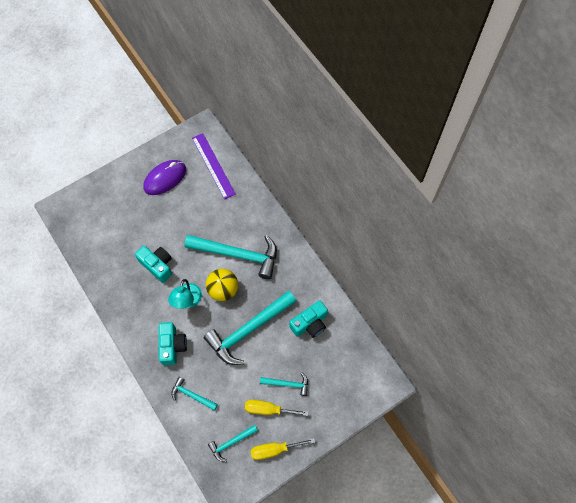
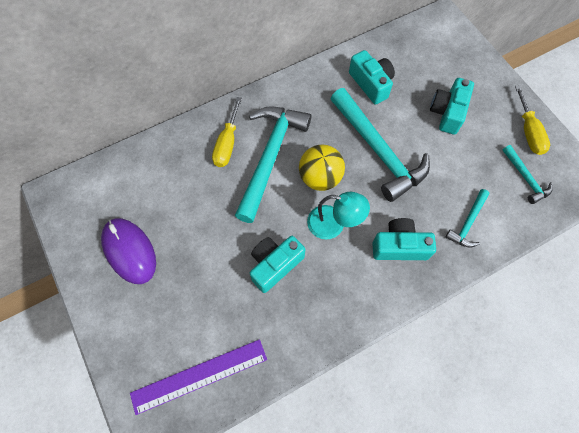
camera: 85 degrees left, 0 degrees up
(213, 165) = (123, 182): purple ruler -> purple ruler (199, 376)
(268, 409) = (480, 135): yellow screwdriver -> yellow screwdriver (227, 143)
(287, 384) = (447, 112): turquoise hammer -> turquoise camera

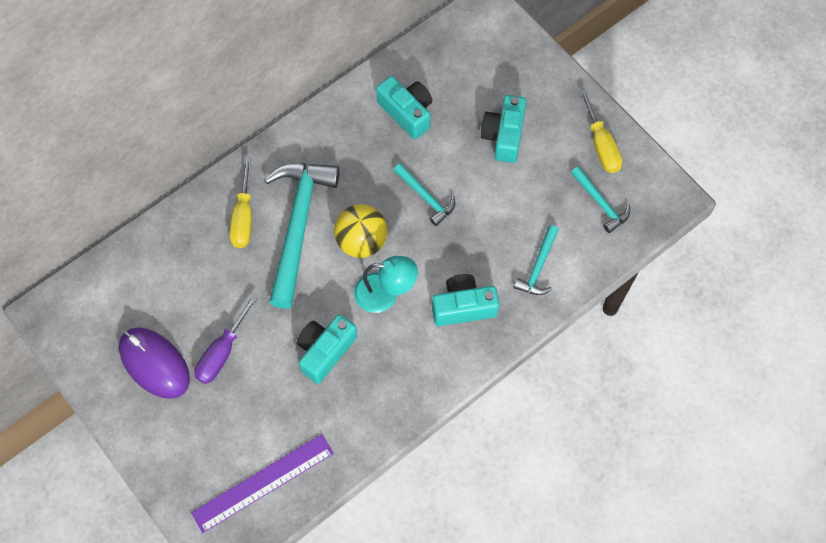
camera: 10 degrees left, 0 degrees up
(187, 251) = (222, 352): none -> purple screwdriver
(378, 151) = (426, 197): turquoise hammer -> turquoise hammer, size x0.49

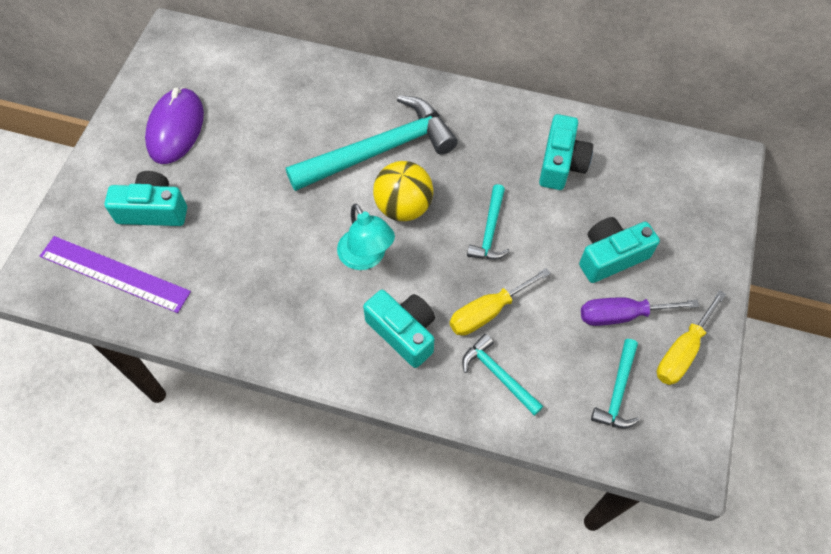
camera: 55 degrees right, 5 degrees down
(222, 352) = (218, 168): purple screwdriver -> purple screwdriver (621, 315)
(243, 217) = (356, 107): yellow screwdriver -> yellow screwdriver (487, 312)
(325, 351) = (274, 244): turquoise camera -> turquoise camera (153, 210)
(538, 267) = (498, 374): turquoise hammer -> turquoise hammer turned 60 degrees clockwise

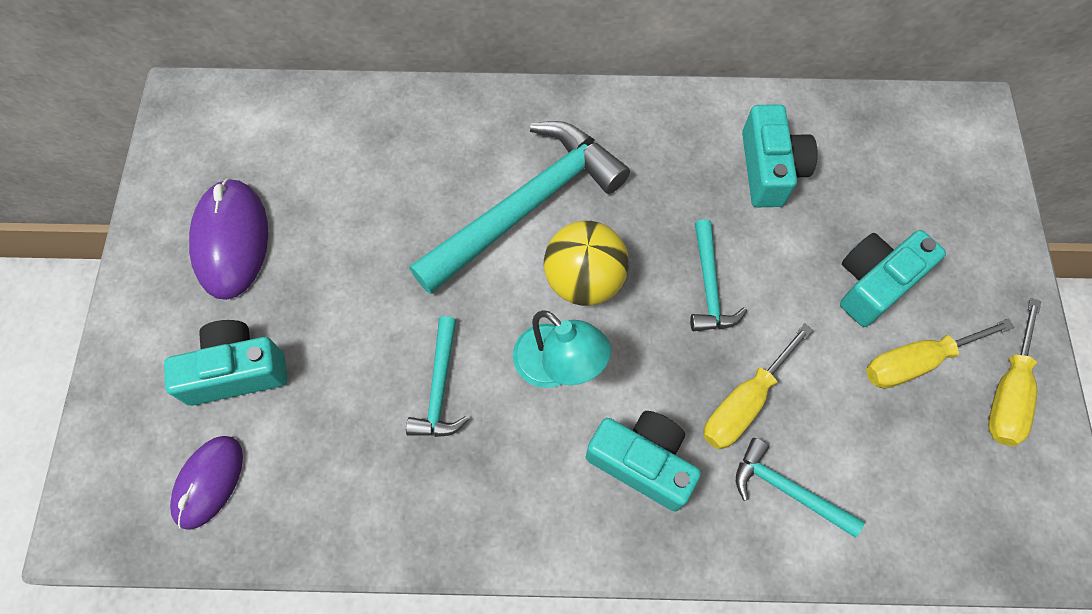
camera: 15 degrees left, 5 degrees up
(114, 273) = (209, 482): purple ruler -> purple mouse
(617, 391) = (946, 471): turquoise hammer -> turquoise hammer (439, 388)
(621, 315) = (916, 362): purple screwdriver -> yellow screwdriver

